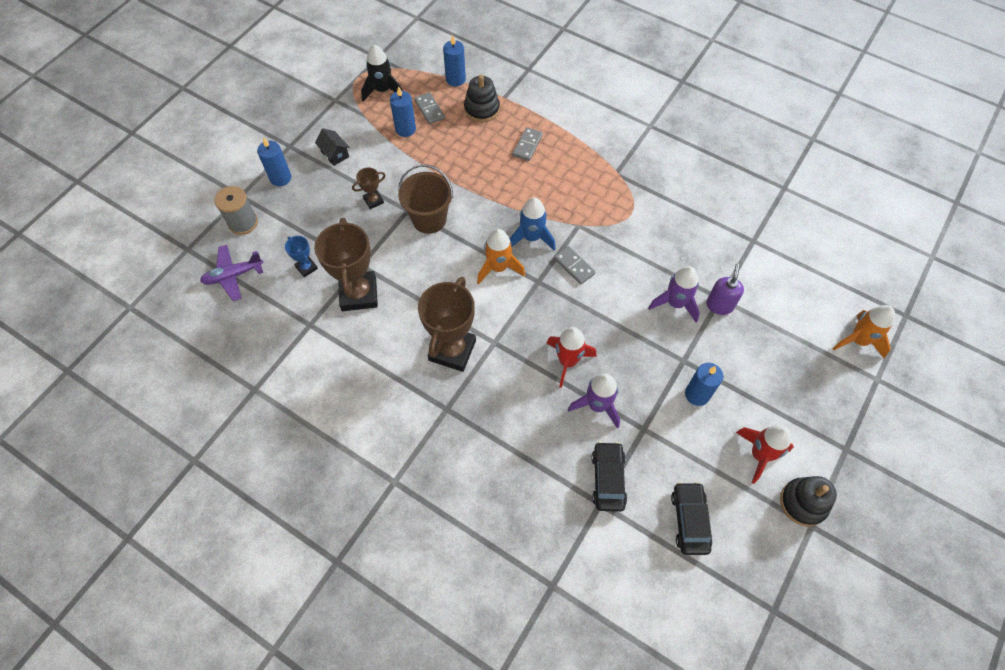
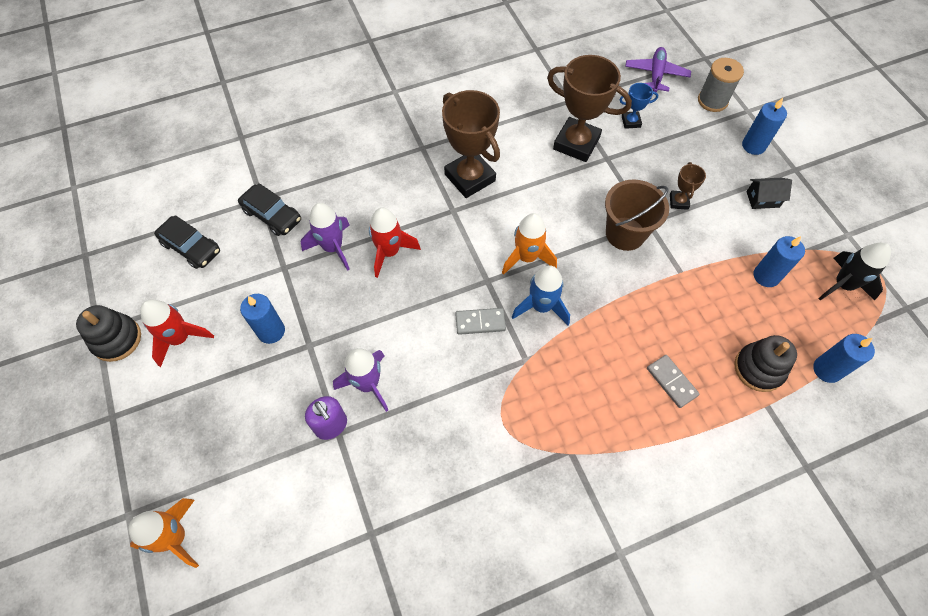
camera: 125 degrees right, 0 degrees up
(429, 109) = (786, 314): grey domino -> none

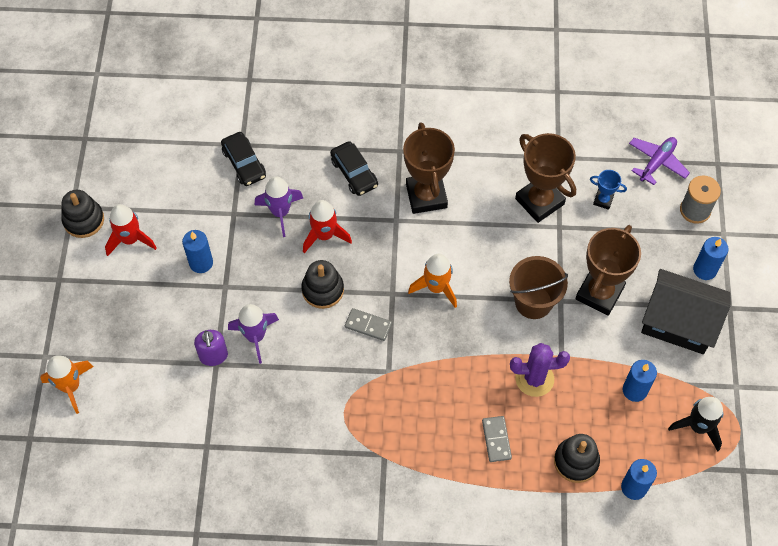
camera: 25 degrees right, 0 degrees up
(191, 247) = (168, 165): black car -> black car (354, 173)
(415, 306) = (323, 290): none -> black stacking toy
(541, 306) = (425, 334): blue rocket -> none
(670, 305) = (534, 379): none -> purple cactus
(678, 201) = (599, 293): brown trophy -> brown trophy, size x2.14
(762, 199) = (678, 322): black house -> black house, size x2.31

